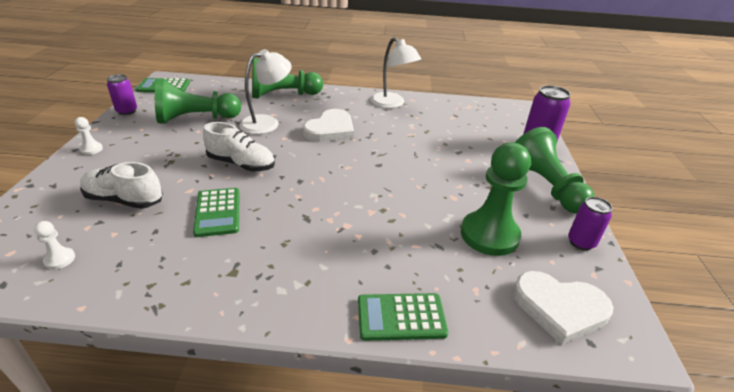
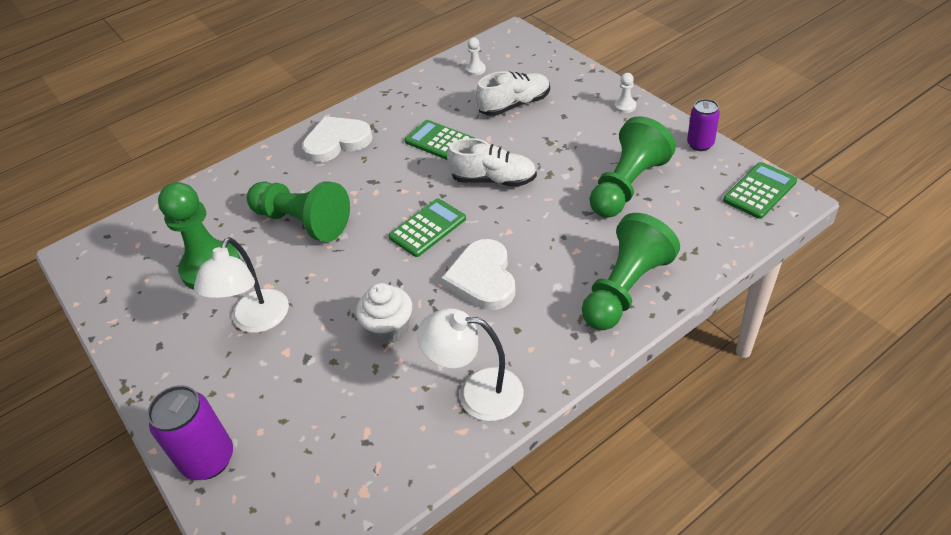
camera: 145 degrees right, 10 degrees up
(241, 164) = (493, 180): white shoe -> white shoe turned 150 degrees counterclockwise
(267, 123) = (558, 235): white lamp -> white lamp (256, 321)
(401, 317) = (241, 172): green calculator -> green calculator (427, 228)
(403, 138) = (389, 329): none -> white cupcake
(545, 186) = (174, 373): green pawn -> green pawn (303, 222)
(559, 308) = (133, 244): white heart -> white heart (337, 142)
(581, 242) = (122, 317): purple can -> none

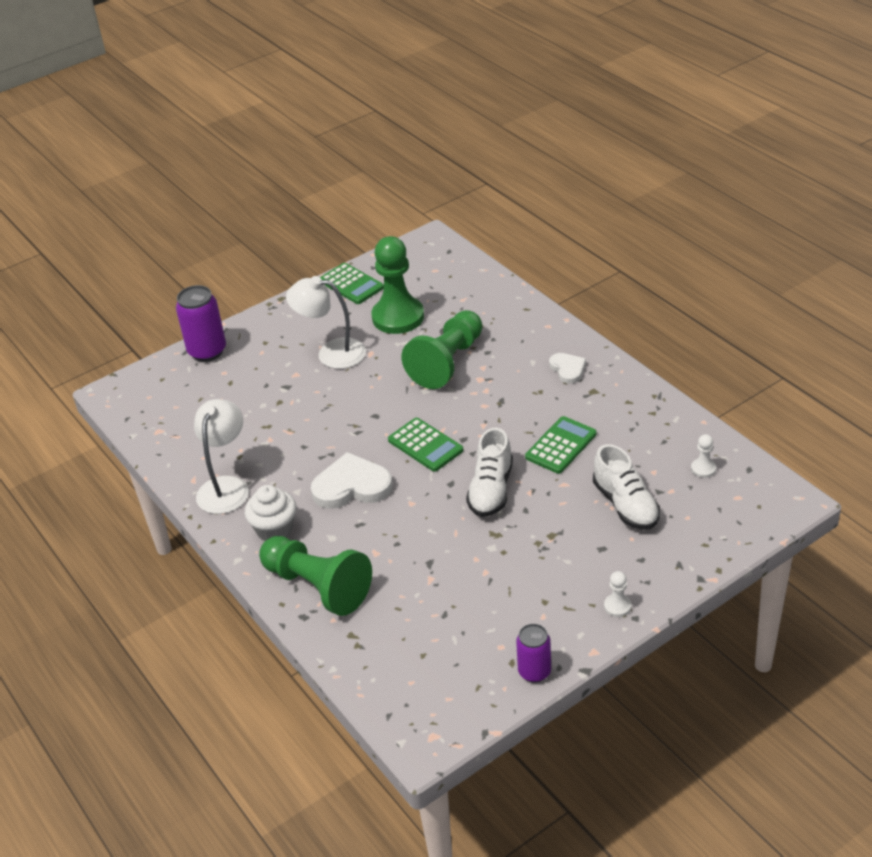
camera: 90 degrees right, 5 degrees down
(337, 142) = (567, 369): white heart -> white heart, size x0.57
(389, 329) = (305, 430): white cupcake -> white cupcake (275, 530)
(627, 185) = (467, 598): green pawn -> none
(760, 191) = (442, 716): green calculator -> green calculator (351, 284)

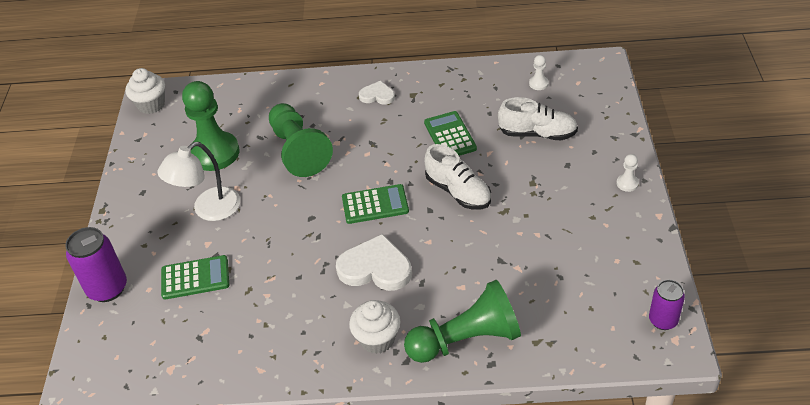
camera: 55 degrees left, 5 degrees up
(226, 486) = (293, 350): white lamp -> none
(351, 284) = (141, 161): green calculator -> green calculator (195, 278)
(351, 486) = (375, 268): white heart -> white heart turned 75 degrees clockwise
(419, 248) = (151, 105): none -> white cupcake
(534, 672) = (654, 254): purple can -> purple can (663, 320)

